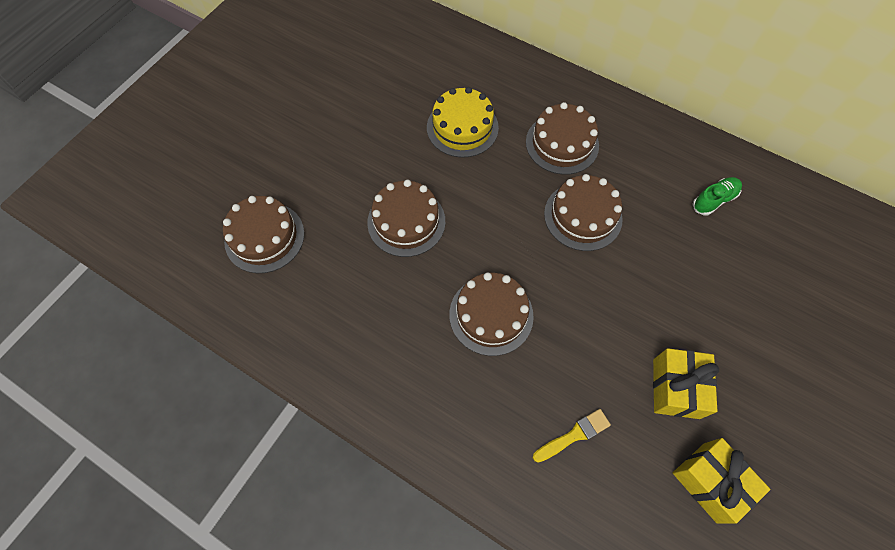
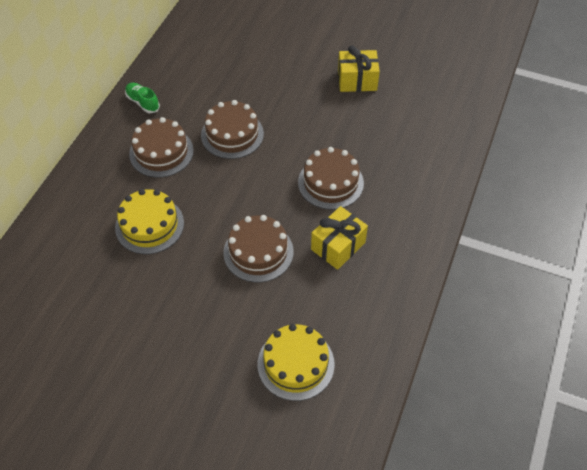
camera: 100 degrees left, 10 degrees down
(264, 237) = (296, 364): brown cake -> yellow cake
(574, 435) = (404, 129): yellow brush -> none
(710, 482) = (411, 65): yellow gift -> yellow gift (338, 246)
(714, 200) = (205, 61): green shoe -> green shoe (143, 102)

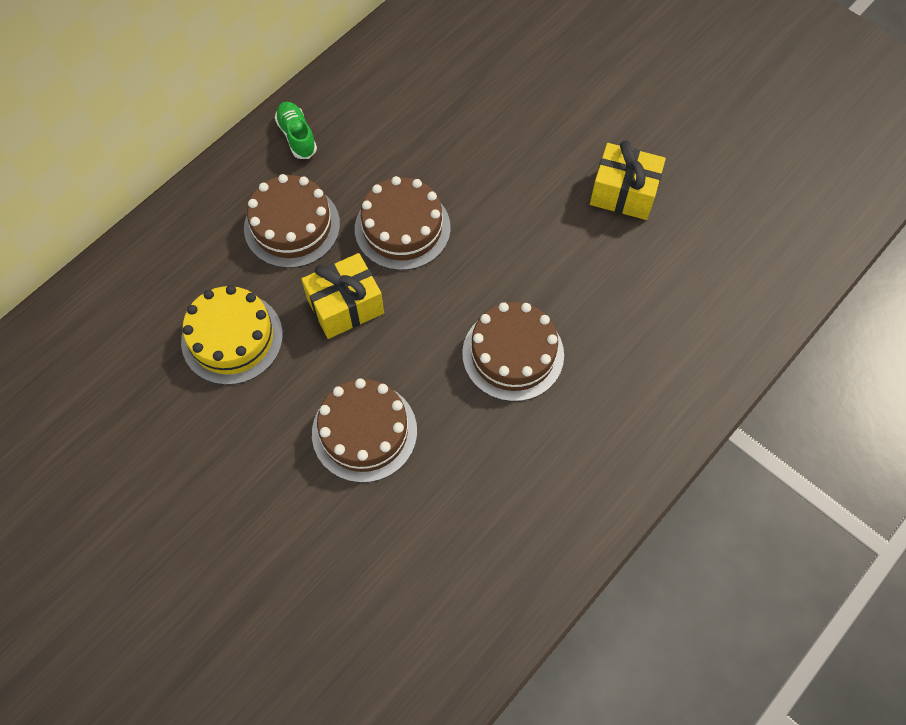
camera: 20 degrees right, 10 degrees up
(296, 364) = (346, 625): yellow cake -> none
(338, 246) = (481, 461): yellow gift -> yellow gift (345, 306)

